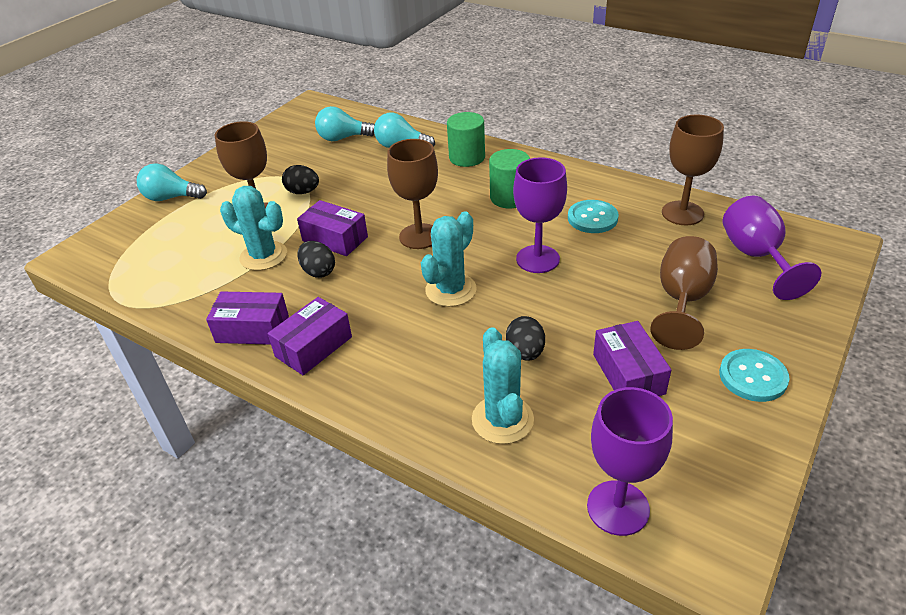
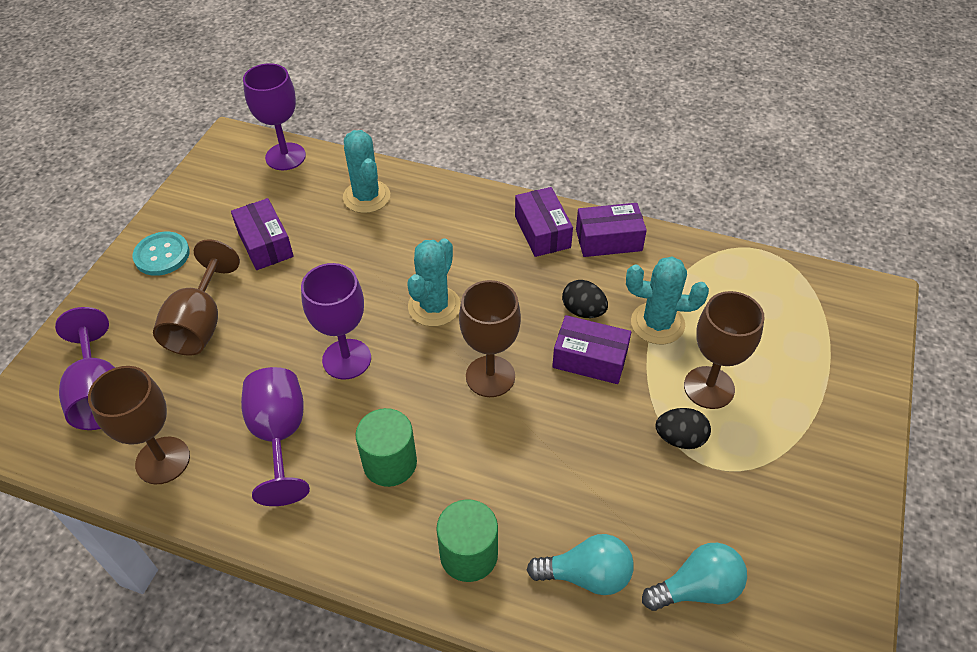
camera: 165 degrees right, 10 degrees up
(171, 198) = (853, 403): turquoise light bulb -> none
(313, 347) = (542, 232): purple box -> purple box turned 45 degrees counterclockwise
(525, 352) = (353, 251): black egg -> none
(592, 218) = (280, 435): turquoise button -> purple goblet

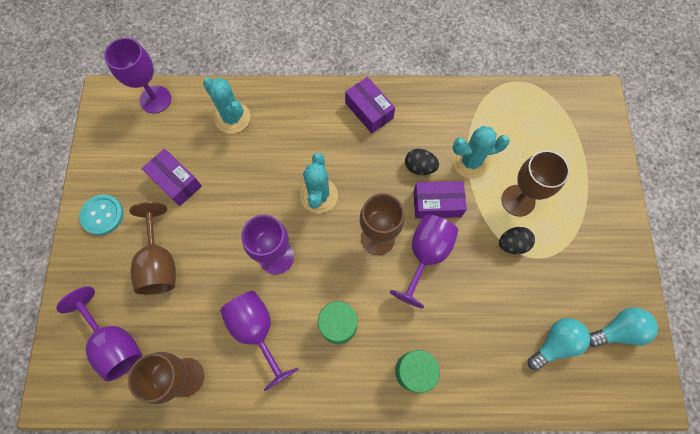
camera: 20 degrees left, 20 degrees up
(548, 415) = (425, 255): none -> purple goblet
(586, 575) = (488, 359): turquoise light bulb -> turquoise light bulb (617, 330)
(608, 240) = (416, 104): purple box -> none

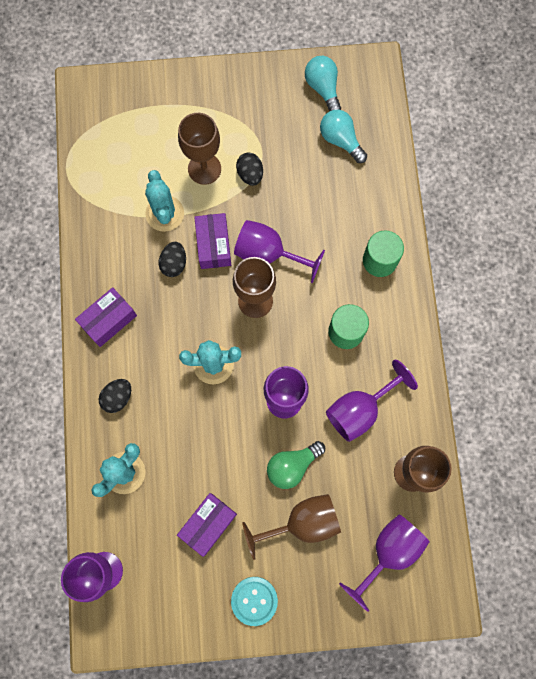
camera: 95 degrees left, 5 degrees up
(213, 259) = (292, 466): none -> green light bulb
(298, 115) = (118, 397): none -> black egg

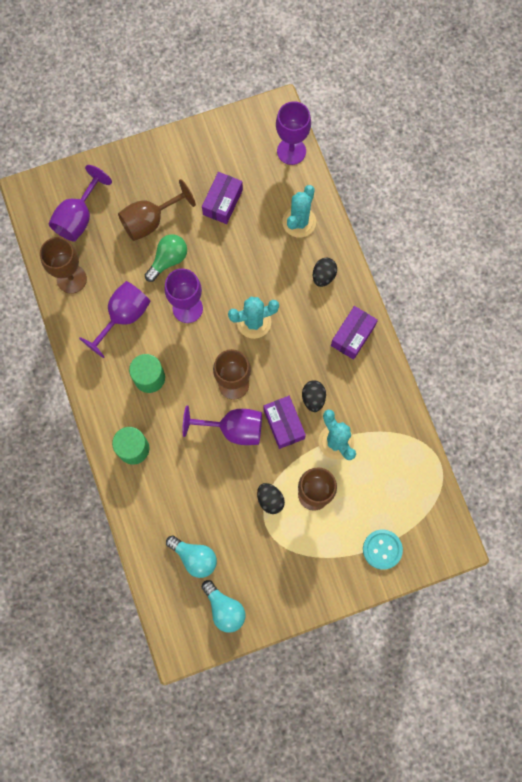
camera: 165 degrees right, 0 degrees up
(254, 600) = (173, 159): turquoise button -> turquoise button (382, 549)

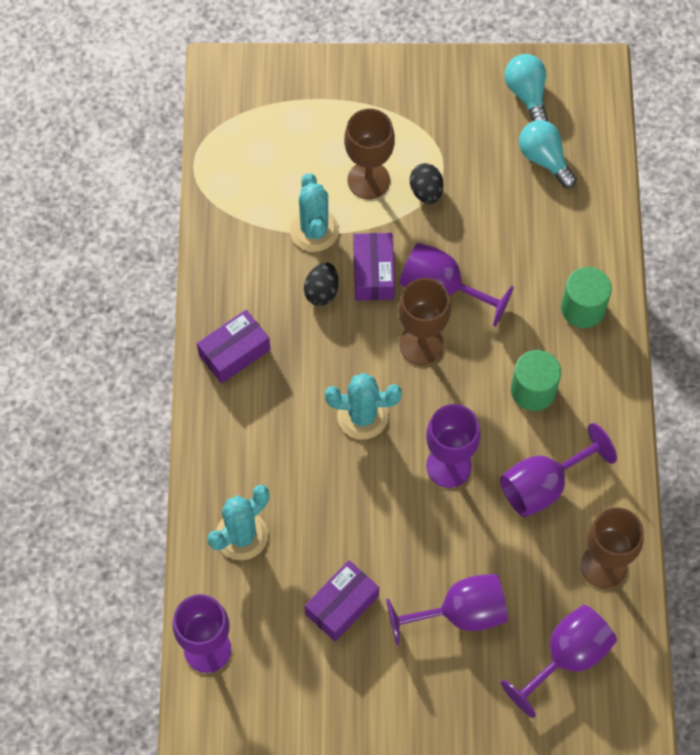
camera: 160 degrees left, 10 degrees down
(150, 221) = (460, 613): brown goblet -> purple goblet
(168, 260) = (453, 545): green light bulb -> none
(323, 276) = (239, 446): black egg -> none
(382, 549) = (310, 95): turquoise button -> none

